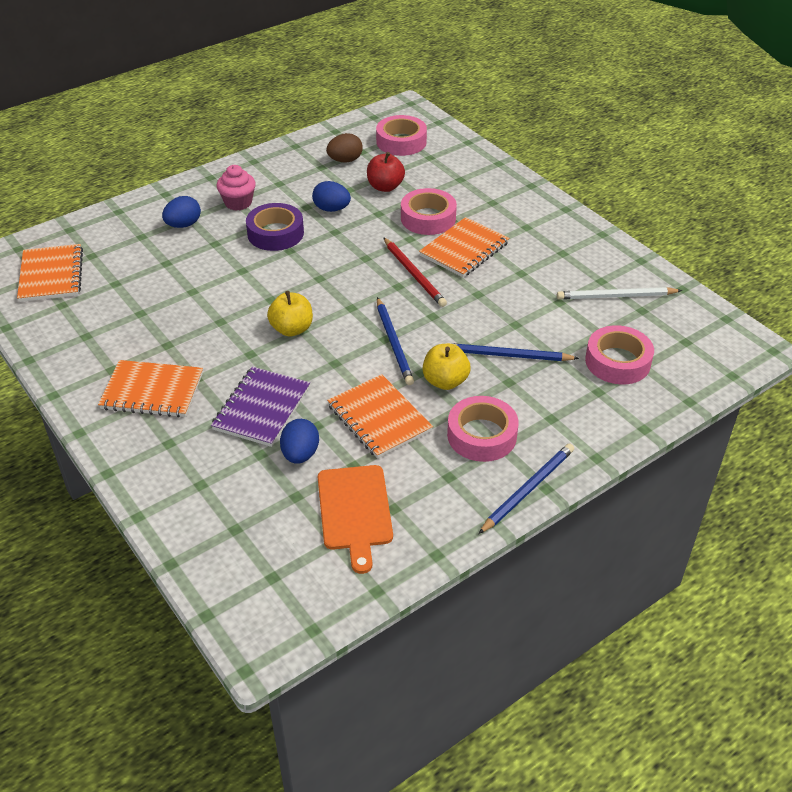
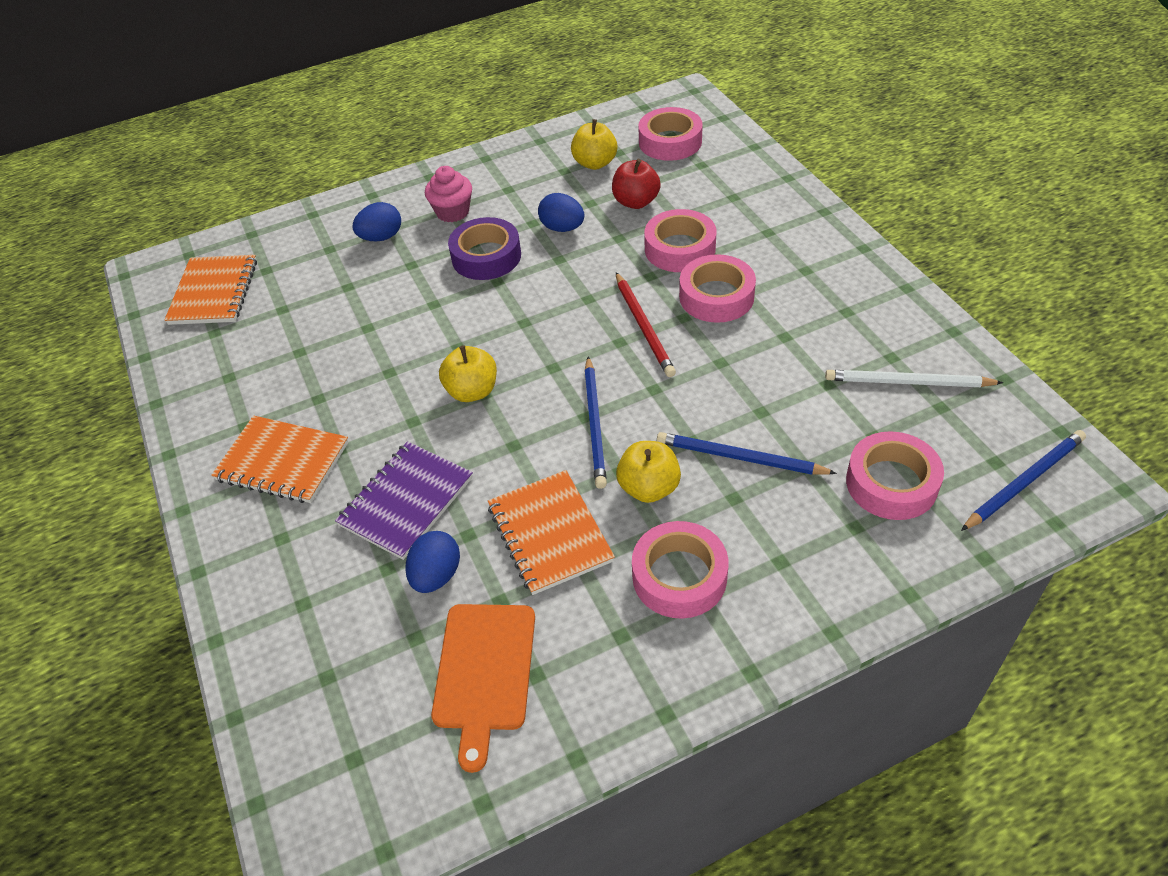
camera: 15 degrees right, 5 degrees up
(345, 160) = (595, 163): brown egg -> yellow apple
(464, 249) = (716, 296): orange notebook -> pink tape
(528, 489) = (725, 670): blue pencil -> blue pencil (1024, 481)

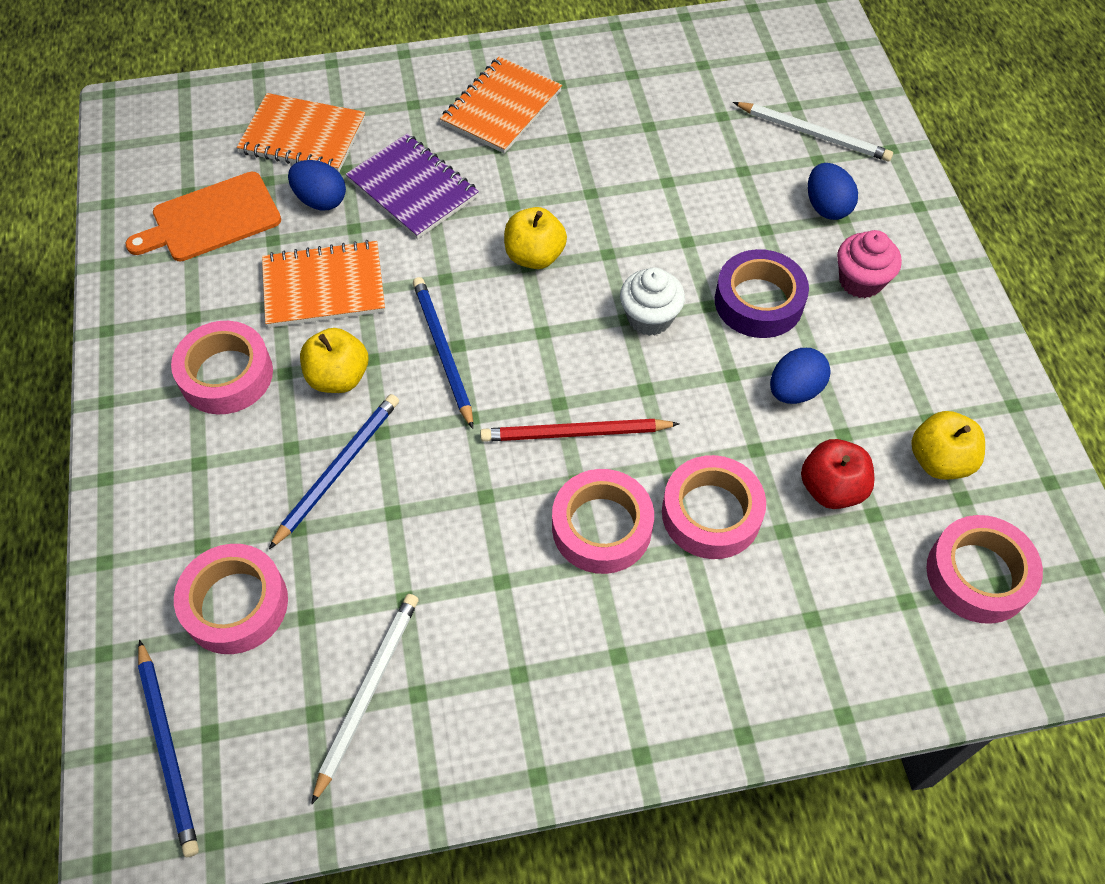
camera: 100 degrees right, 10 degrees up
(214, 292) = (768, 64): orange notebook -> orange notebook (303, 136)
(300, 254) = (814, 134): none -> white pencil
(484, 672) = (211, 219): orange cutting board -> orange cutting board turned 45 degrees counterclockwise
(519, 309) = (649, 318): none -> white cupcake
(595, 424) = (442, 351): blue pencil -> blue pencil turned 60 degrees clockwise

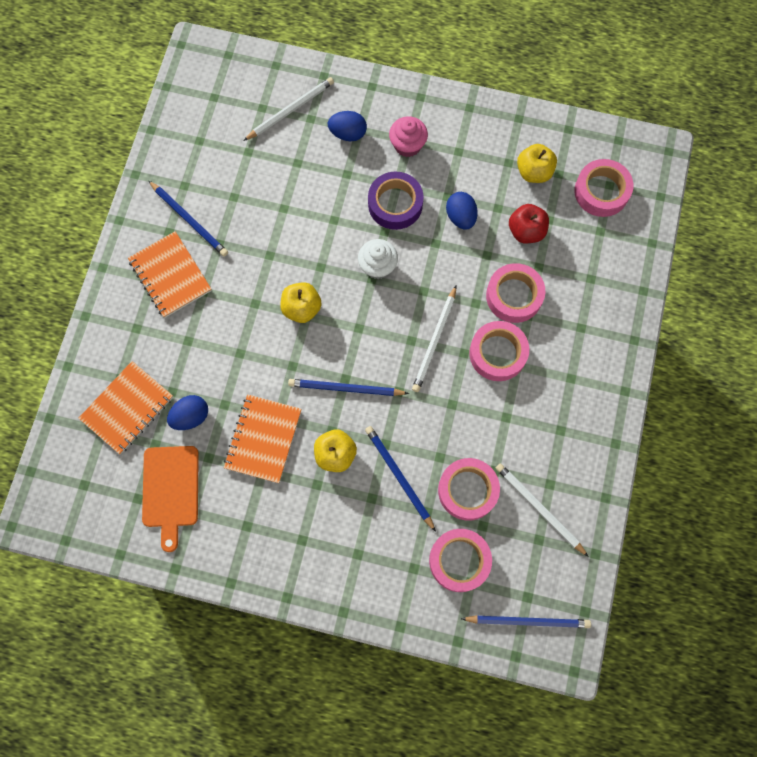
camera: 65 degrees left, 15 degrees up
(226, 375) = (302, 519): pink tape -> pink tape (467, 490)
(412, 189) = (211, 357): purple notebook -> none
(575, 433) = (434, 341): red pencil -> white pencil
(588, 96) = (189, 220): none -> blue pencil

